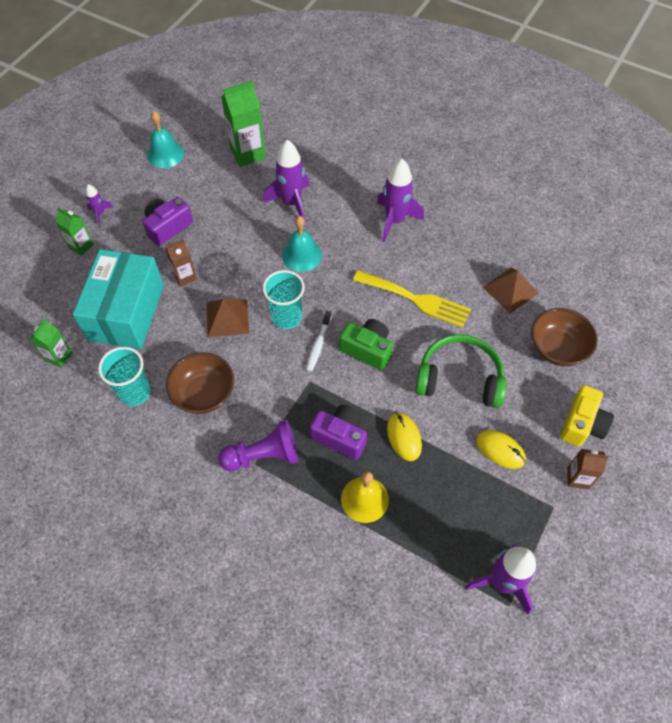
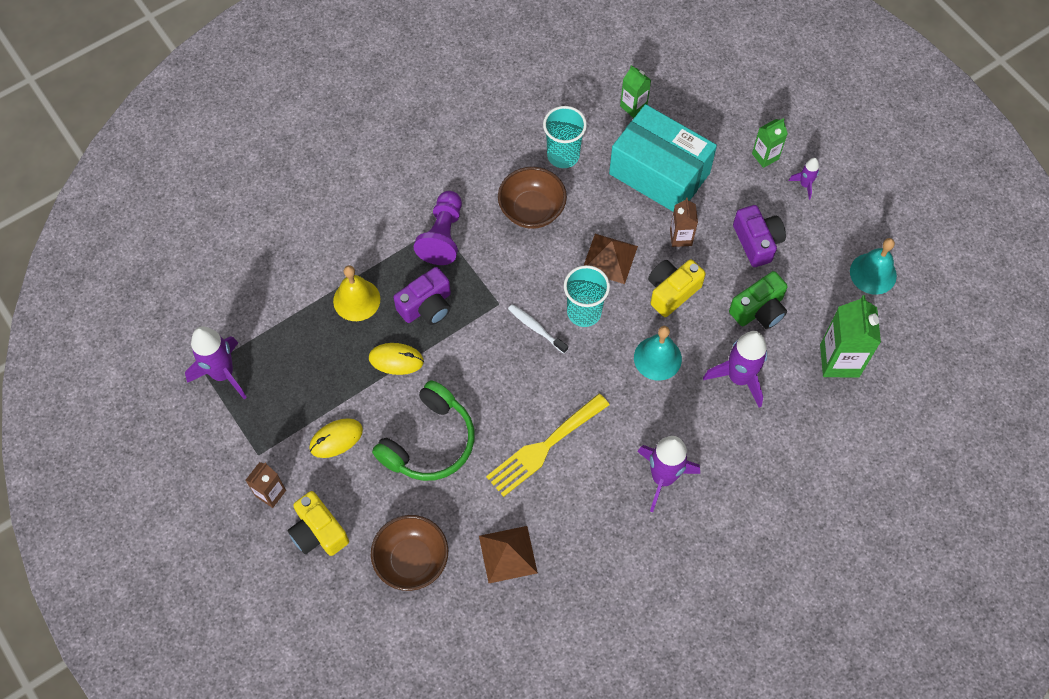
camera: 115 degrees right, 5 degrees up
(238, 266) = (672, 291): none -> yellow camera
(367, 349) = (507, 371): green camera -> green camera (759, 310)

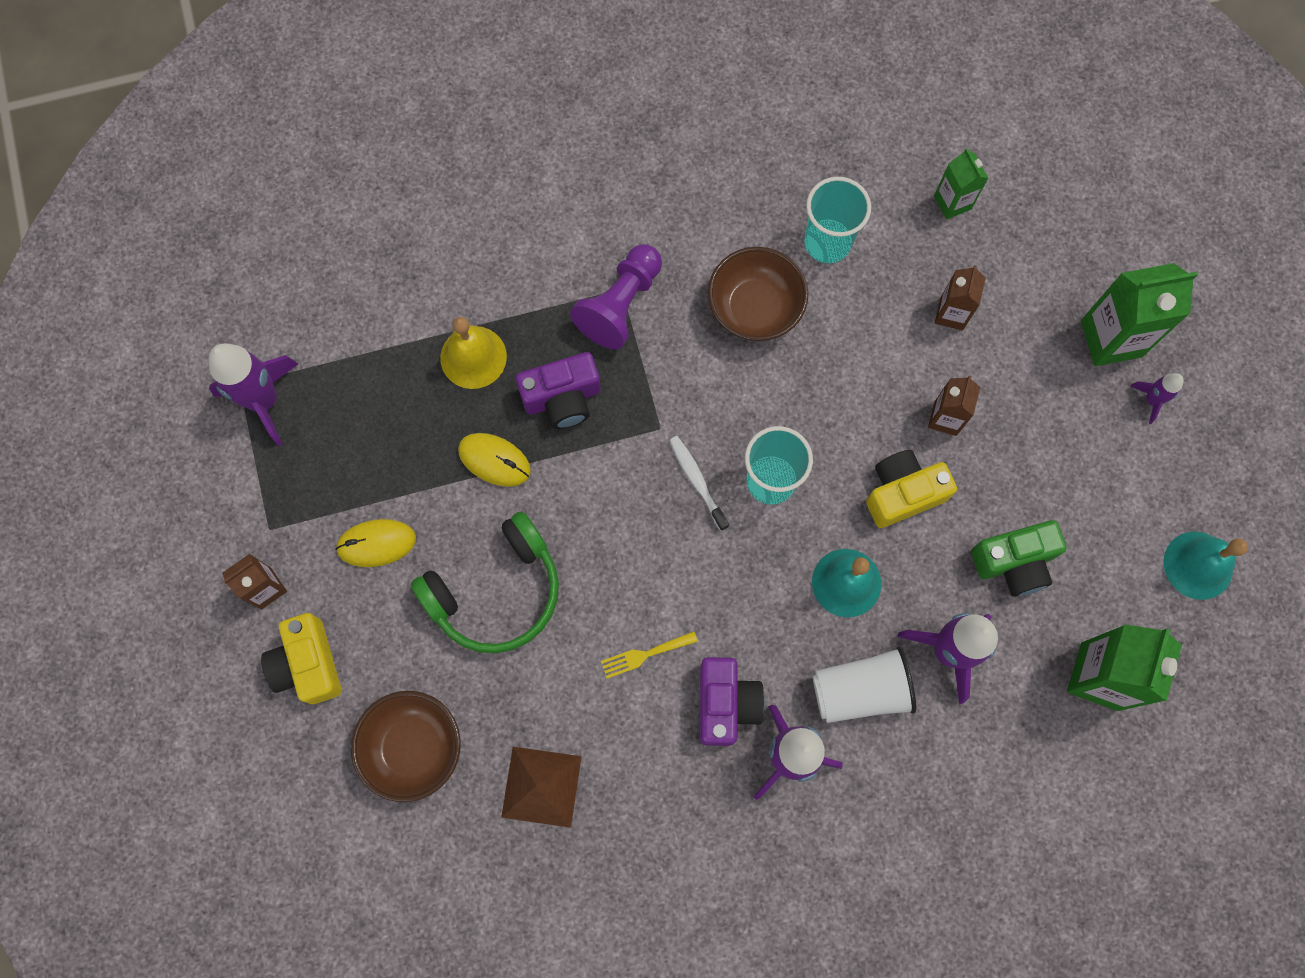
camera: 20 degrees right, 10 degrees up
(544, 447) = (644, 655): yellow fork -> yellow fork, size x0.48
(609, 258) = (835, 415): brown pyramid -> none
(659, 173) = (951, 314): turquoise box -> brown carton
(693, 421) = (860, 690): none -> white cup
(757, 242) = (1050, 462): purple camera -> purple camera (725, 704)
(765, 156) = (1111, 338): green carton -> green carton, size x1.72

